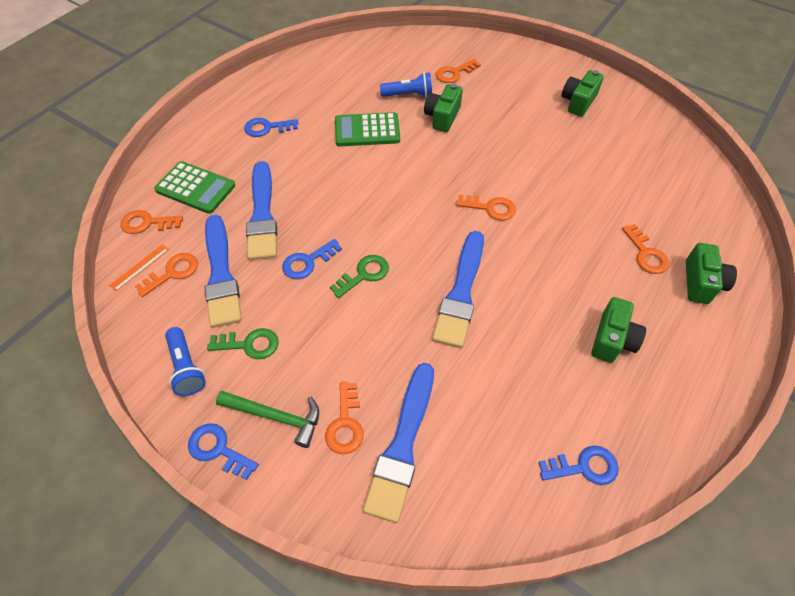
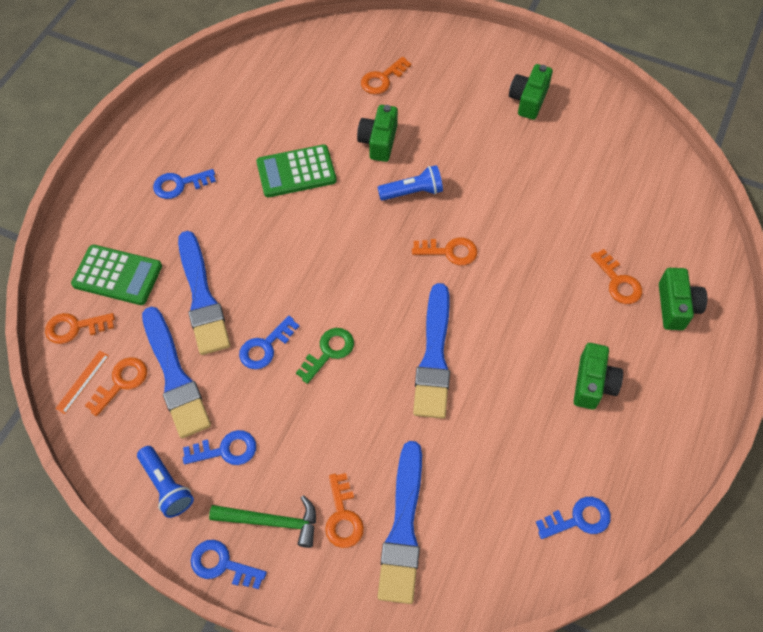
camera: 10 degrees left, 5 degrees up
(249, 344) = (226, 450): green key -> blue key
(408, 95) = (335, 117): blue flashlight -> blue flashlight (412, 192)

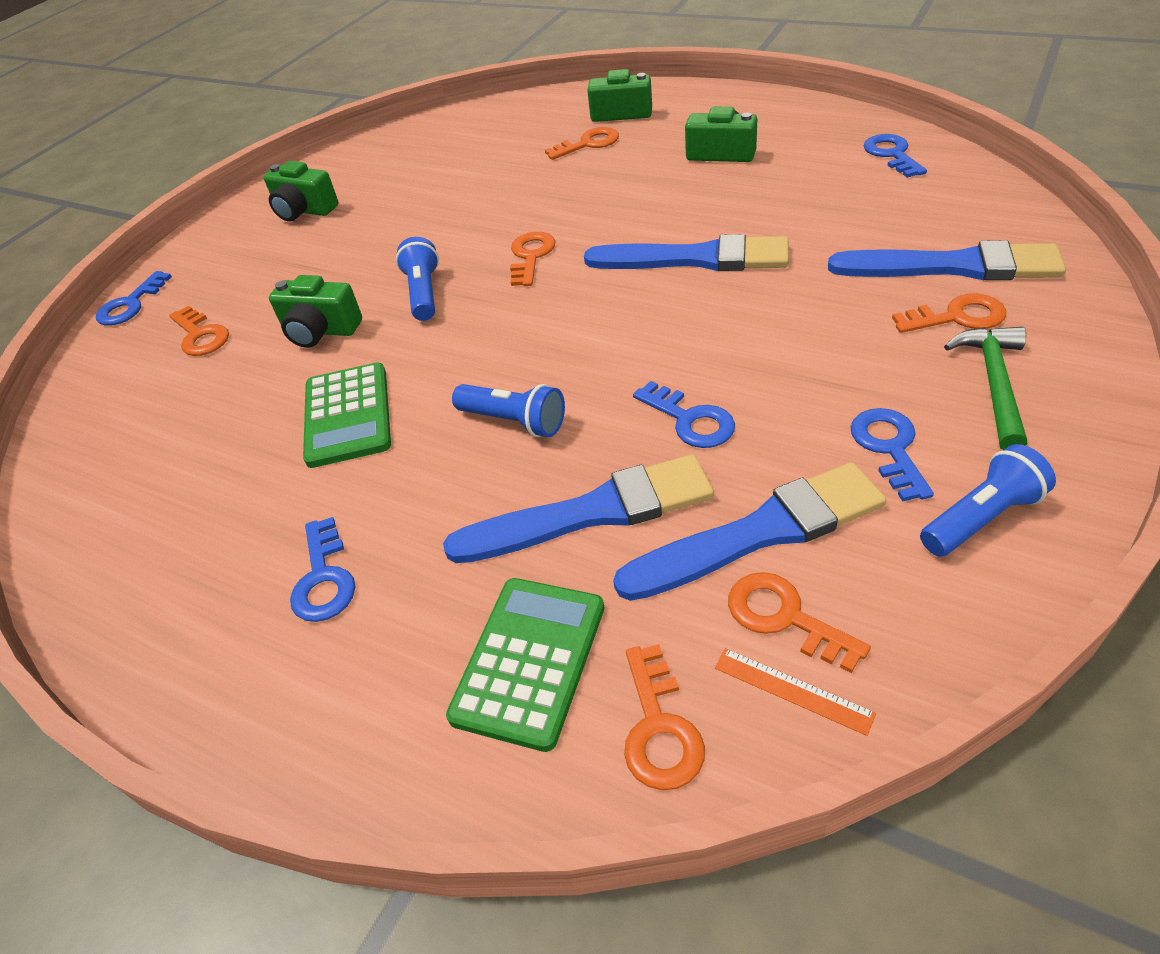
camera: 80 degrees left, 15 degrees down
(222, 564) = (1090, 431): blue key -> blue key (130, 305)
(278, 255) = (514, 421): none -> blue flashlight
(329, 352) = (694, 351): green key -> none

